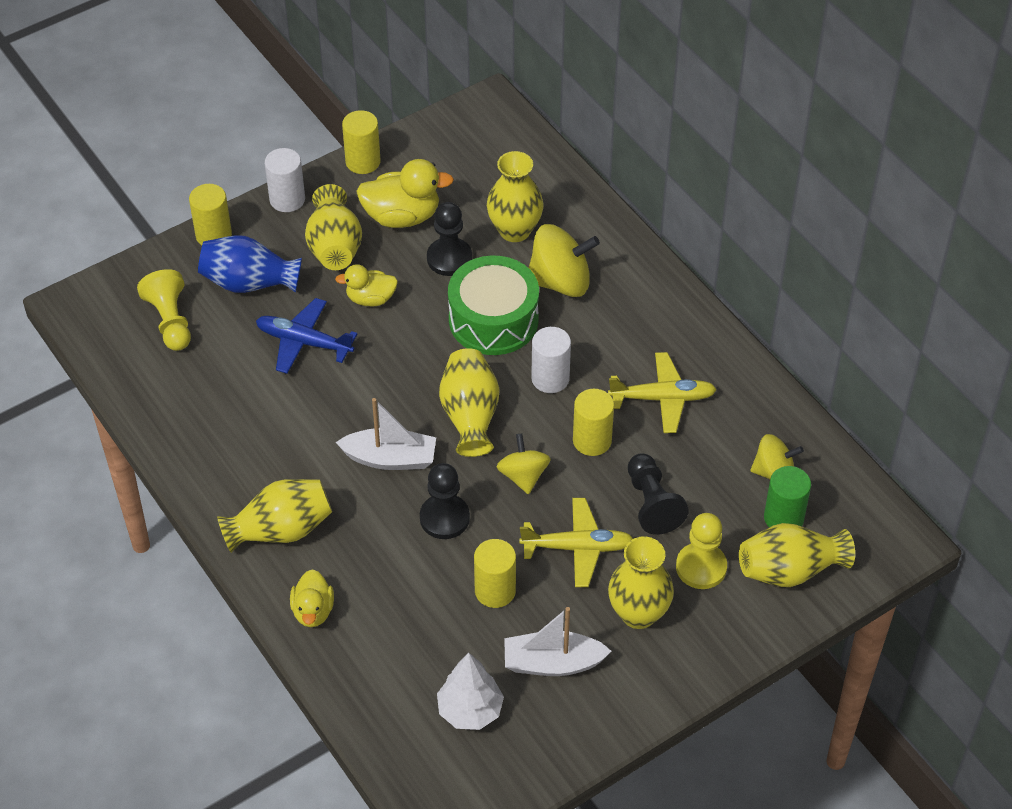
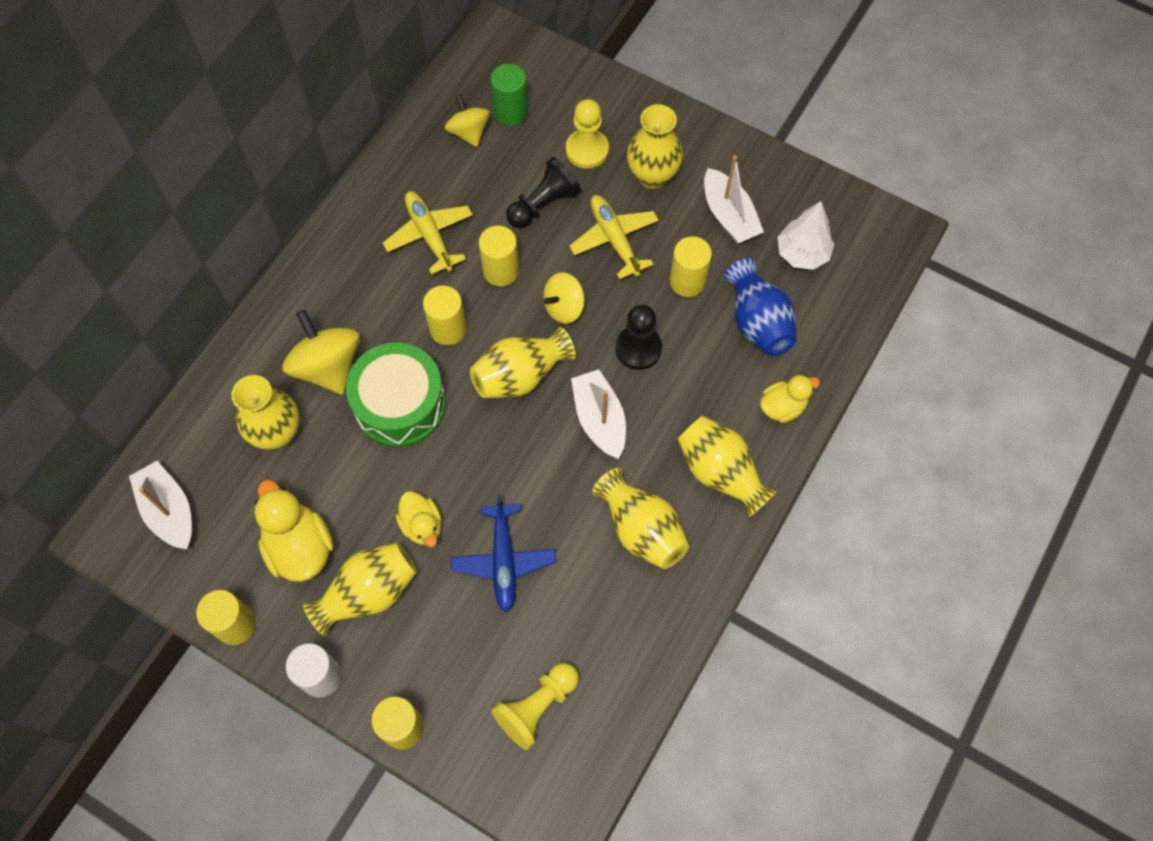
camera: 115 degrees left, 15 degrees up
(249, 283) = (452, 654): blue vase -> blue vase (757, 322)
(449, 258) = (339, 476): black pawn -> none
(485, 147) = (169, 510): none -> white boat
(550, 378) = (448, 329): white cylinder -> yellow cylinder
(789, 570) = (558, 93): yellow vase -> yellow vase (641, 529)

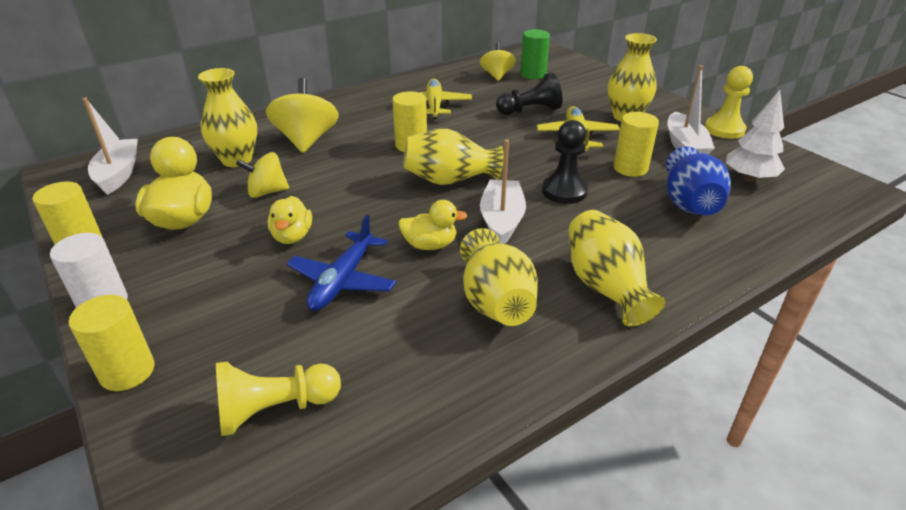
camera: 25 degrees right, 30 degrees down
(368, 593) = (205, 263): yellow vase -> none
(400, 404) = (340, 169): green drum -> none
(501, 270) = (474, 130): yellow cylinder -> none
(564, 307) = (512, 156): yellow spinning top -> yellow spinning top (267, 192)
(587, 150) = (579, 97): yellow pawn -> yellow pawn (724, 129)
(783, 407) = (696, 261): yellow duck -> yellow duck (430, 245)

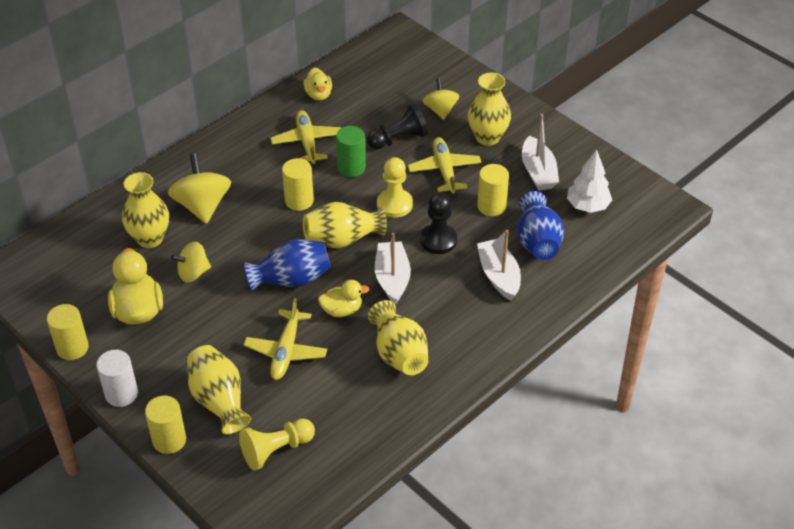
camera: 10 degrees left, 10 degrees up
(119, 174) = (54, 269): white boat -> white boat (498, 275)
(292, 236) = (233, 316): yellow duck -> yellow duck (318, 94)
(342, 281) = (286, 351): blue plane -> yellow plane
(378, 209) = (291, 279): none -> blue vase
(497, 76) = (359, 87): yellow spinning top -> yellow spinning top (440, 110)
(533, 74) = (395, 81): green cylinder -> green cylinder (351, 167)
(605, 287) = (474, 331): yellow vase -> yellow vase (219, 400)
(724, 129) = (574, 145): yellow pawn -> yellow pawn (394, 204)

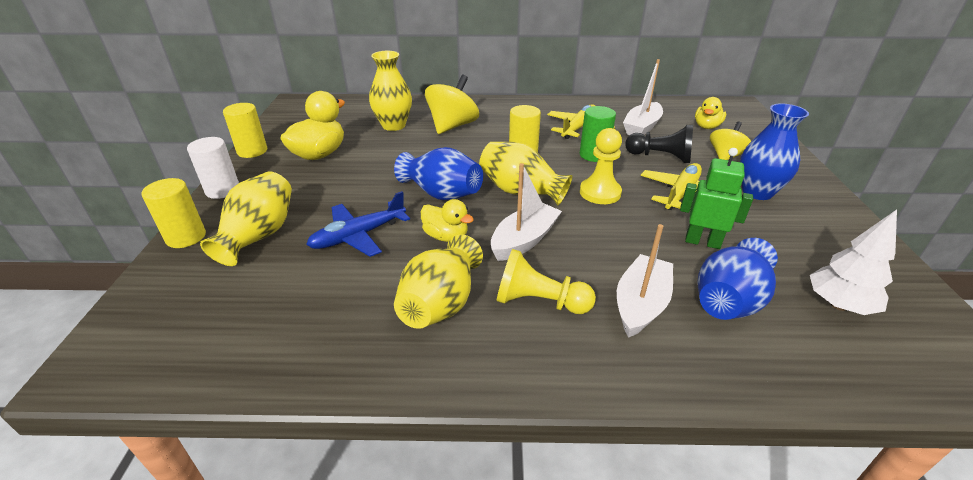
camera: 45 degrees right, 10 degrees down
(193, 273) = (385, 154): yellow spinning top -> none
(276, 450) = (221, 303): yellow pawn -> yellow pawn (539, 302)
(286, 351) = (358, 236): yellow plane -> blue plane
(318, 94) = (624, 110): yellow duck -> yellow duck (706, 126)
(438, 240) = (609, 238): black pawn -> none
(487, 137) = (757, 192): yellow vase -> blue vase
(491, 206) = (702, 242): yellow cylinder -> green robot
(538, 172) = (793, 242): white boat -> white boat (641, 127)

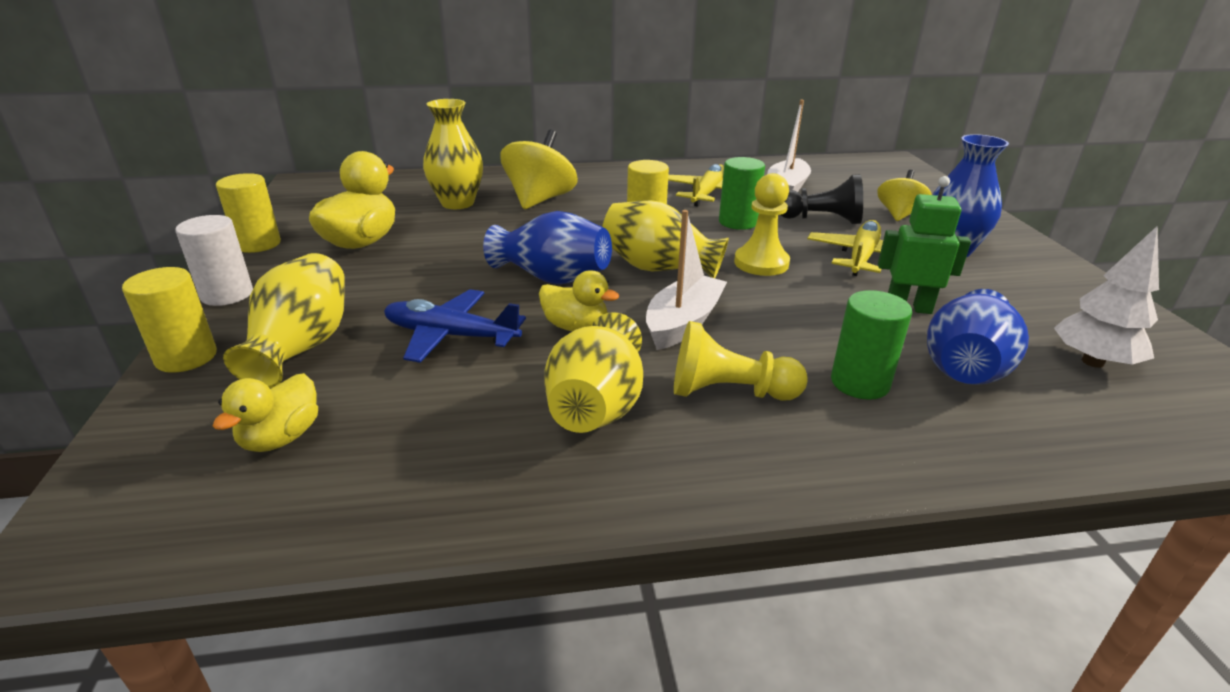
camera: 10 degrees left, 5 degrees down
(358, 236) = (451, 336): blue plane -> blue plane turned 60 degrees clockwise
(641, 304) = (860, 383): white boat -> green cylinder
(706, 126) = (864, 185): yellow duck -> yellow duck (281, 438)

